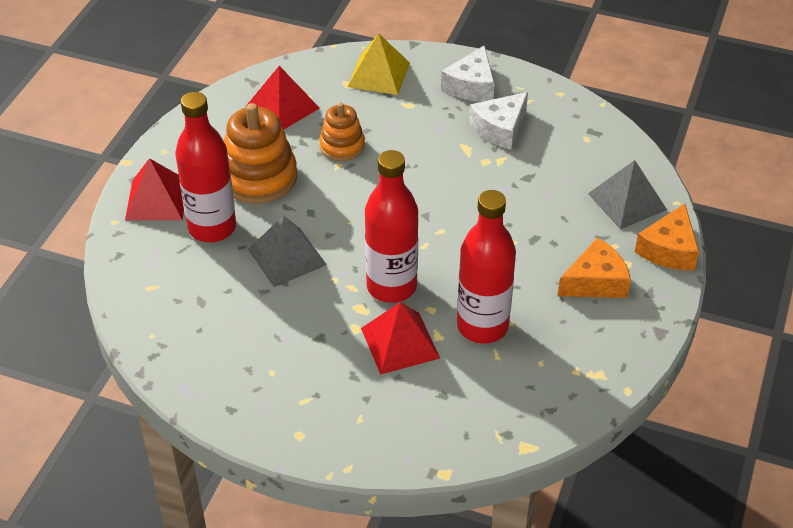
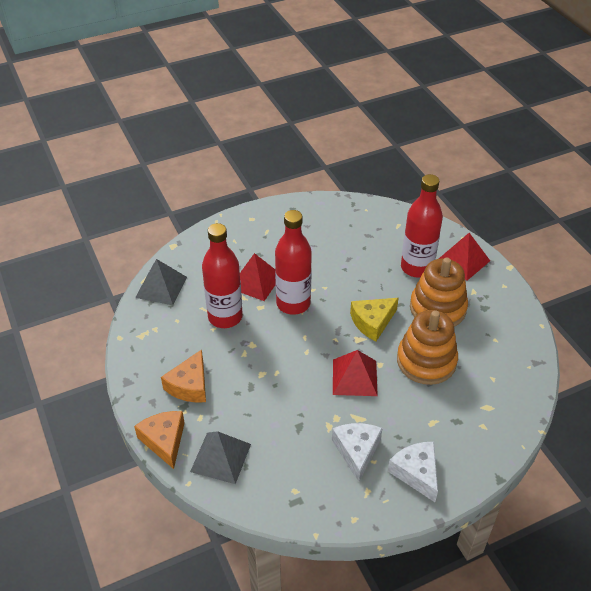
camera: 135 degrees right, 0 degrees up
(282, 107) = (494, 359): red pyramid -> red pyramid (354, 377)
(287, 257) = (362, 280): grey pyramid -> grey pyramid (161, 287)
(339, 210) = (372, 322): none -> yellow cheese
(342, 146) = (426, 361): orange stacking toy -> orange stacking toy, size x1.66
(378, 74) = (481, 431): yellow pyramid -> none

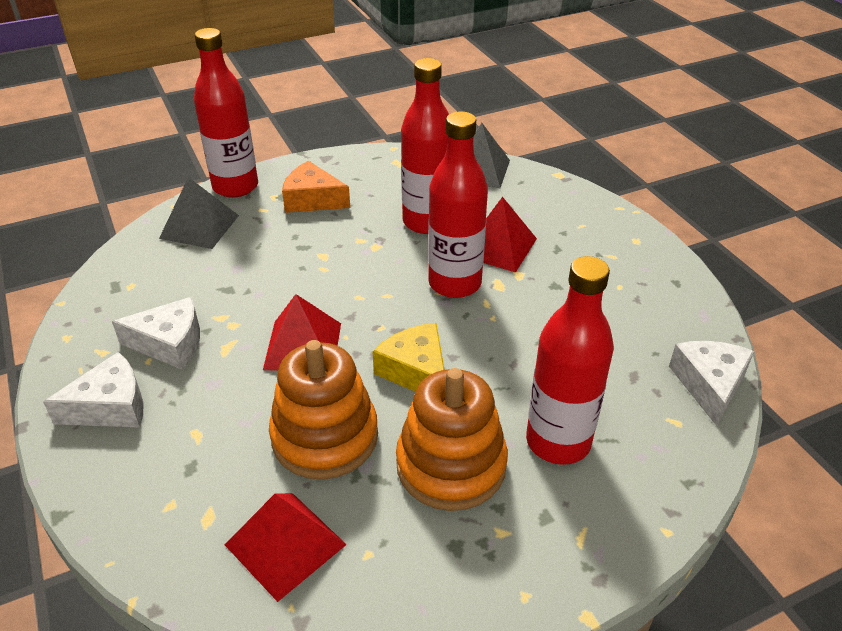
camera: 90 degrees right, 5 degrees down
(164, 441) = (235, 186): orange cheese -> red bottle
(372, 210) = (709, 385): none -> white cheese
(463, 260) = (592, 523): red pyramid -> red pyramid (285, 544)

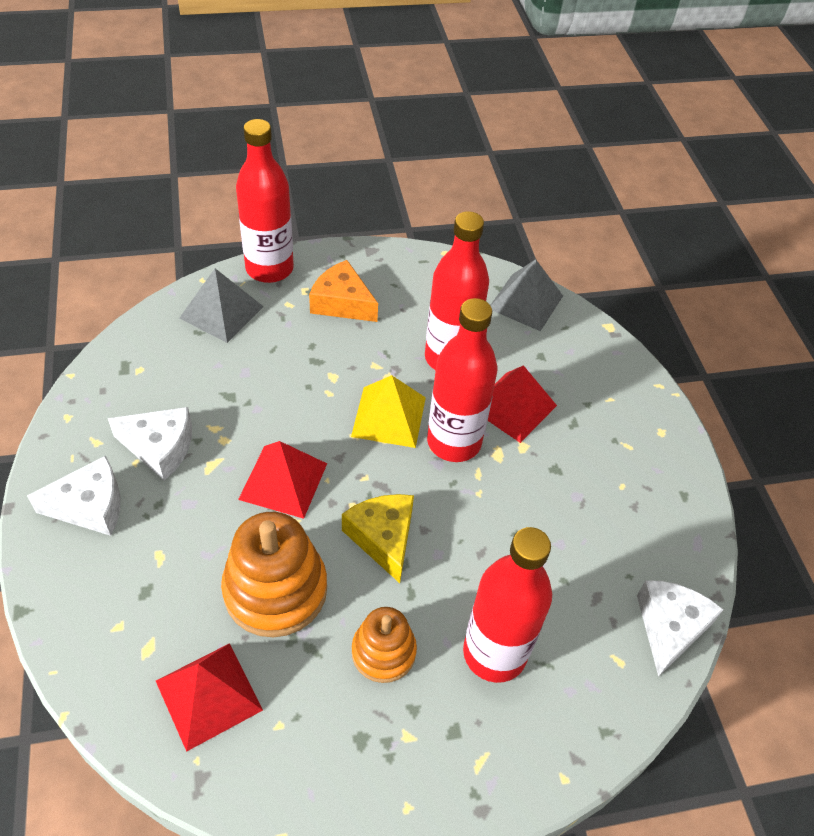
camera: 10 degrees right, 10 degrees up
(387, 276) = (389, 416): none -> yellow pyramid
(451, 465) = (383, 652): orange stacking toy -> orange stacking toy, size x0.60

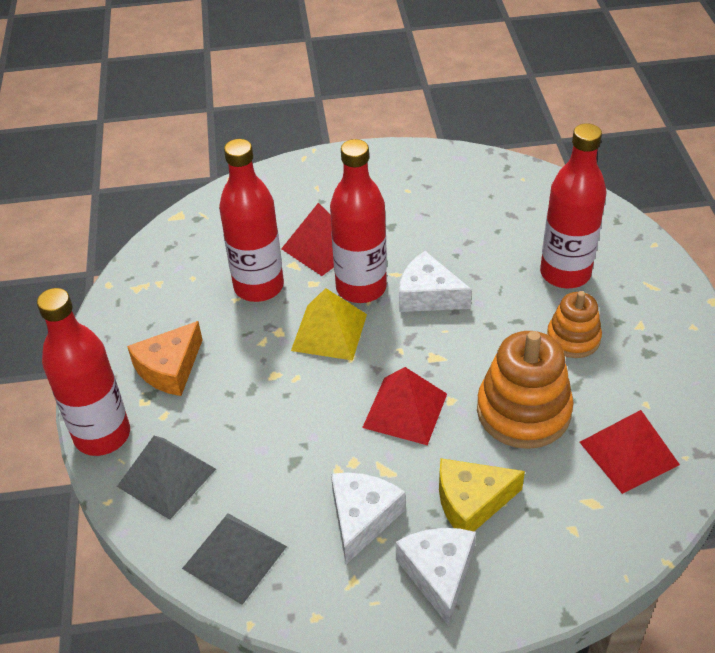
camera: 80 degrees left, 5 degrees down
(383, 538) = (465, 337): yellow cheese -> yellow cheese (471, 502)
(525, 302) = (192, 230): grey pyramid -> grey pyramid (234, 557)
(670, 627) = (532, 180): white cheese -> white cheese (428, 295)

